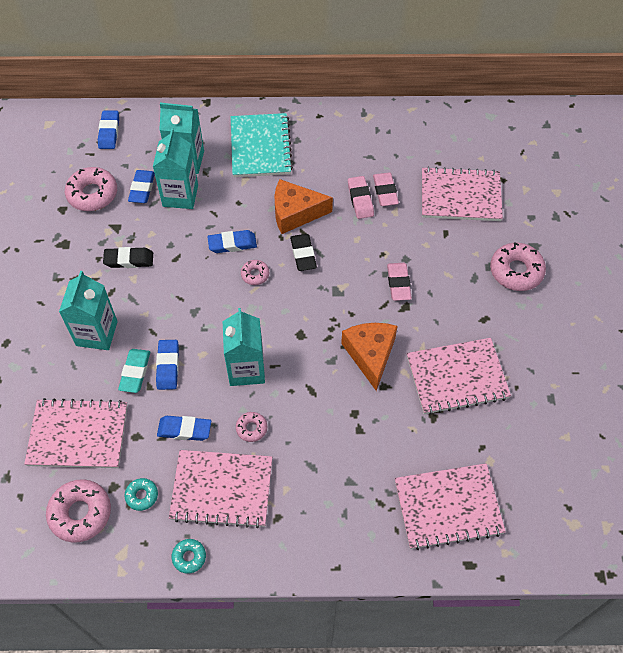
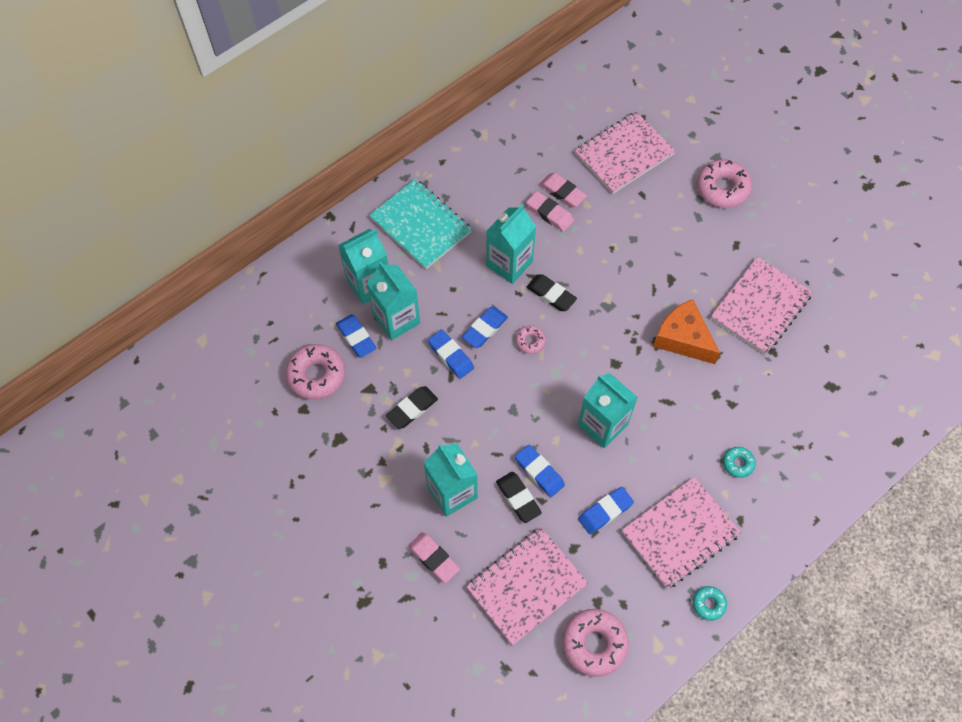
camera: 40 degrees left, 5 degrees up
(109, 132) = (270, 307): blue eraser -> blue eraser (451, 356)
(135, 372) = (518, 498): turquoise eraser -> black eraser
(142, 496) = (626, 589): turquoise donut -> turquoise donut (738, 463)
(251, 428) = (654, 468): pink donut -> none
(295, 213) = (509, 263): orange cheese -> turquoise carton
(398, 283) = (647, 264): pink eraser -> pink eraser (434, 558)
(448, 507) = (846, 411): pink notebook -> none

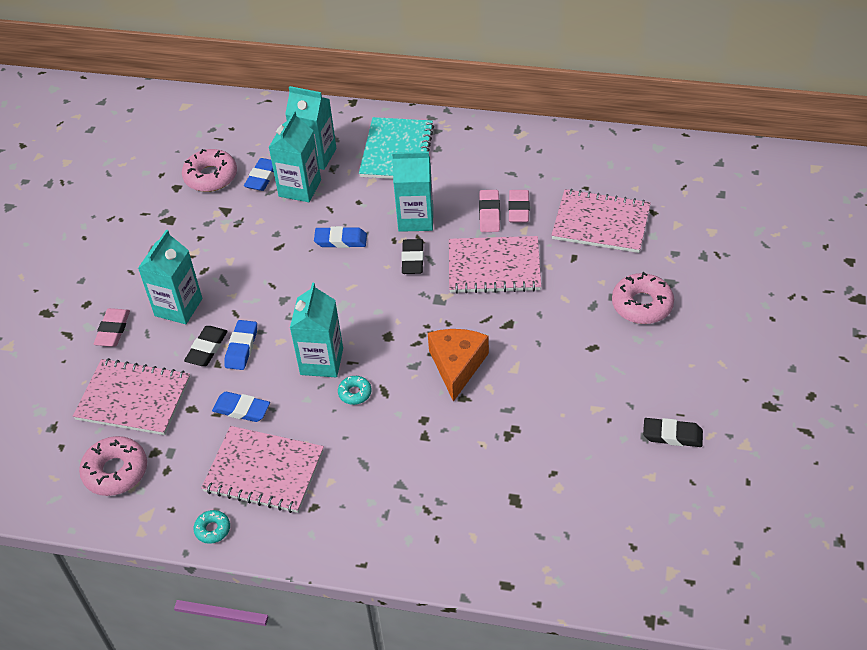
camera: 55 degrees right, 15 degrees down
(412, 409) = (230, 242): black eraser -> black eraser (672, 435)
(451, 356) = (297, 236): blue eraser -> none
(530, 341) = (356, 273): pink donut -> none
(738, 463) = (368, 474): turquoise donut -> turquoise donut (355, 393)
(760, 307) = (545, 400): pink notebook -> pink notebook (494, 267)

